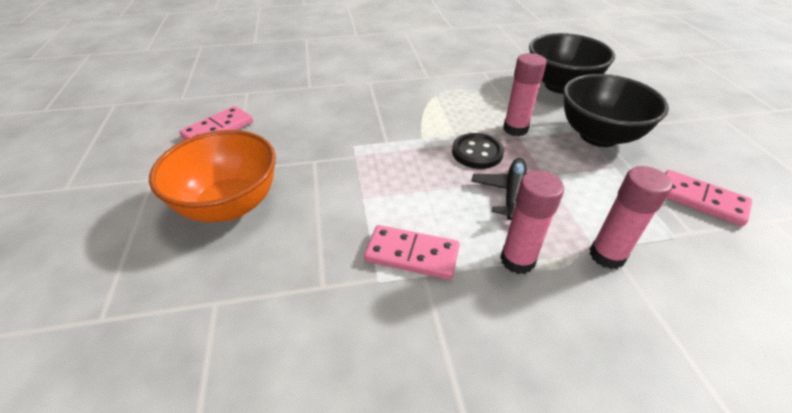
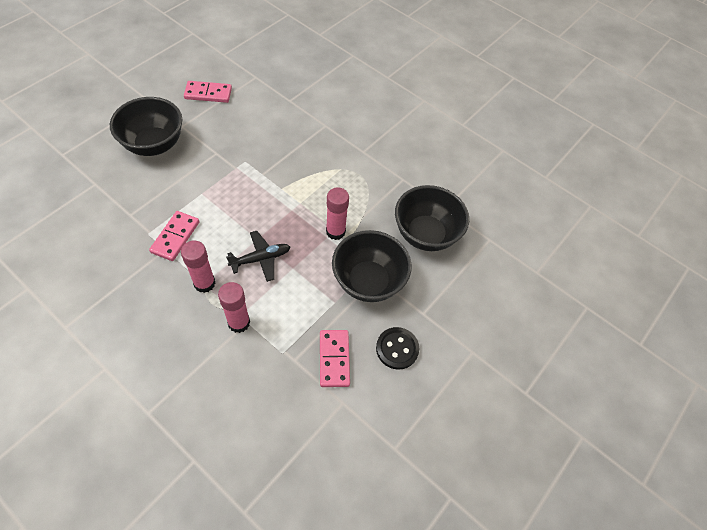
camera: 45 degrees right, 15 degrees up
(230, 205) = (154, 144): orange bowl -> black bowl
(412, 254) = (175, 237): pink domino -> pink domino turned 45 degrees clockwise
(477, 152) = (289, 223): black button -> black button (397, 349)

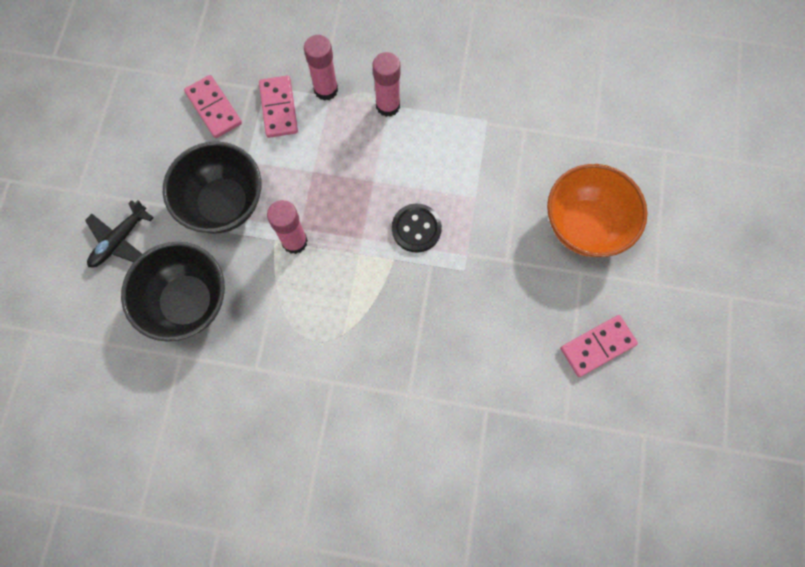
camera: 155 degrees right, 15 degrees up
(154, 144) = (584, 226): black bowl -> orange bowl
(175, 237) = (457, 133): pink domino -> pink domino (278, 108)
(261, 259) = (352, 162): black plane -> black plane (119, 240)
(397, 349) = (157, 151): black button -> black button (416, 229)

